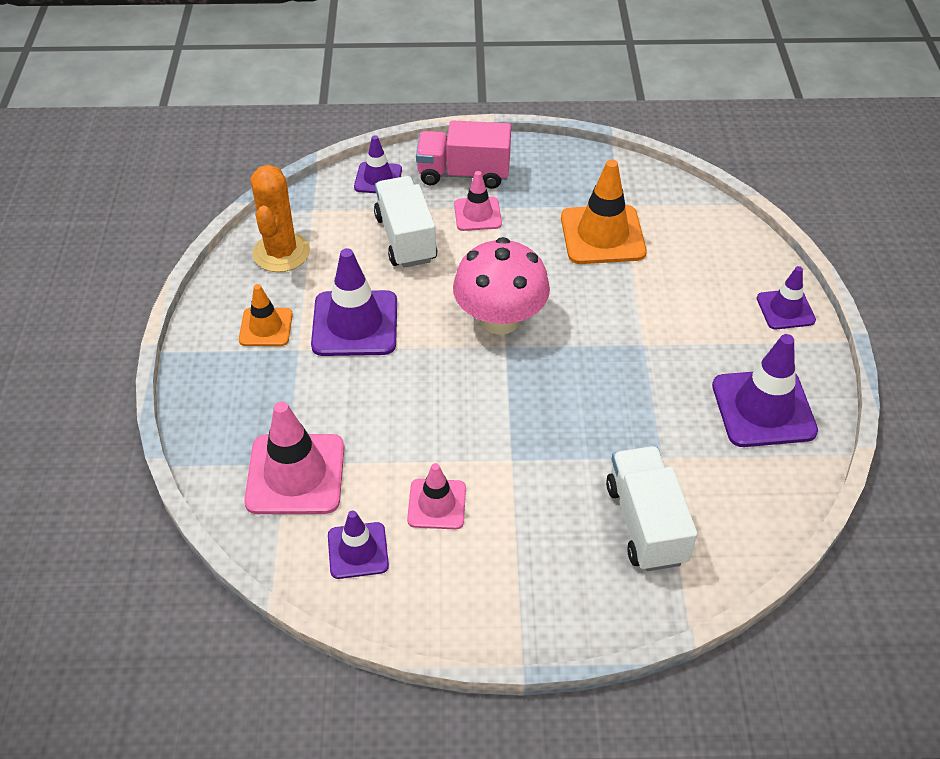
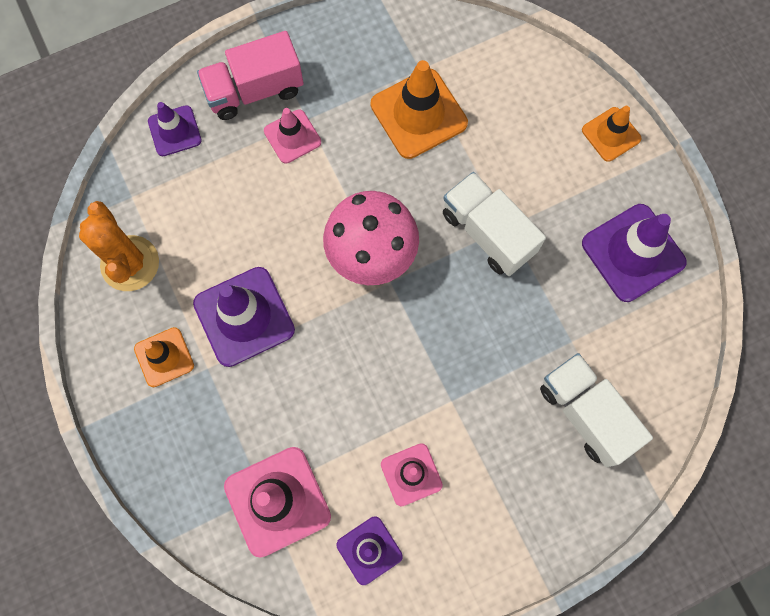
camera: 25 degrees left, 25 degrees up
(405, 238) = (239, 195): white truck -> white truck (488, 233)
(785, 309) = (611, 134): purple traffic cone -> orange traffic cone

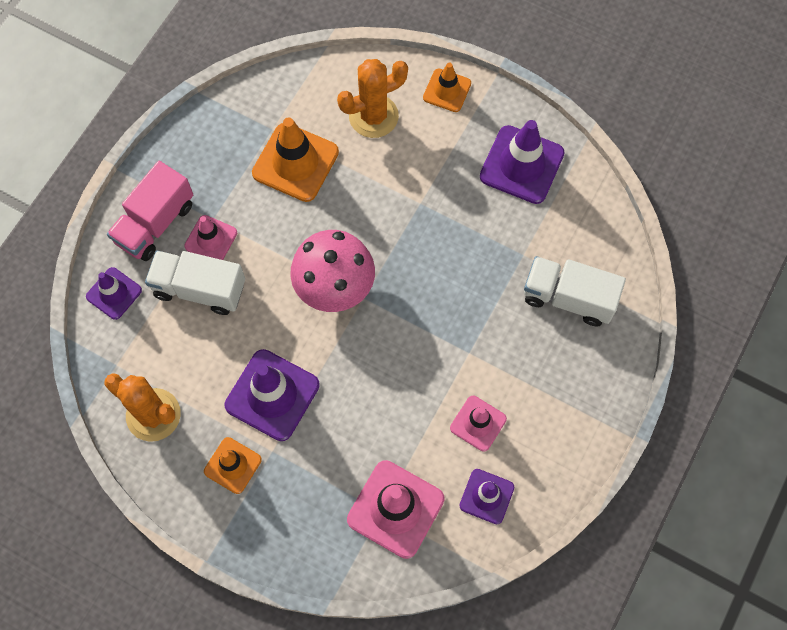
camera: 35 degrees left, 5 degrees down
(488, 233) = (409, 217): white truck -> white truck (199, 289)
(522, 115) = (373, 116): none -> orange cactus

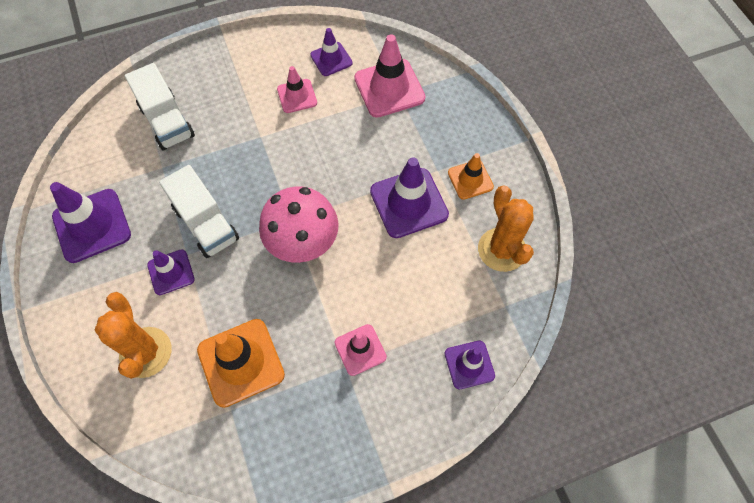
camera: 140 degrees left, 5 degrees down
(155, 223) = (393, 400): pink truck -> none
(199, 289) = (400, 316): white truck -> white truck (206, 224)
(373, 116) = (145, 352): orange cactus -> orange cactus turned 60 degrees clockwise
(417, 181) = (171, 272): none -> purple traffic cone
(447, 90) = (72, 327): orange traffic cone -> none

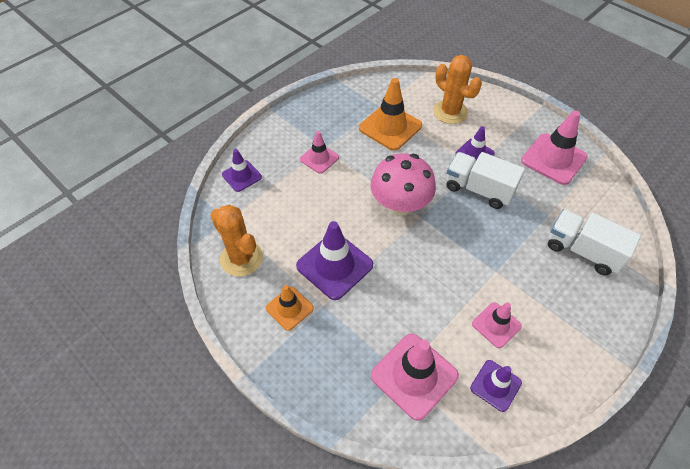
camera: 155 degrees right, 10 degrees down
(92, 225) = (553, 159): purple traffic cone -> pink traffic cone

